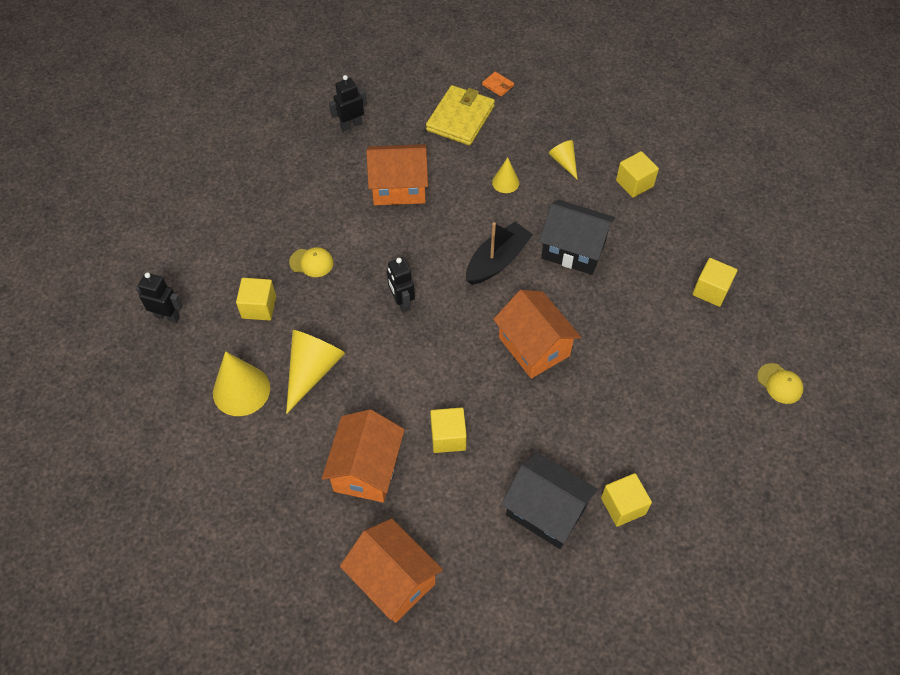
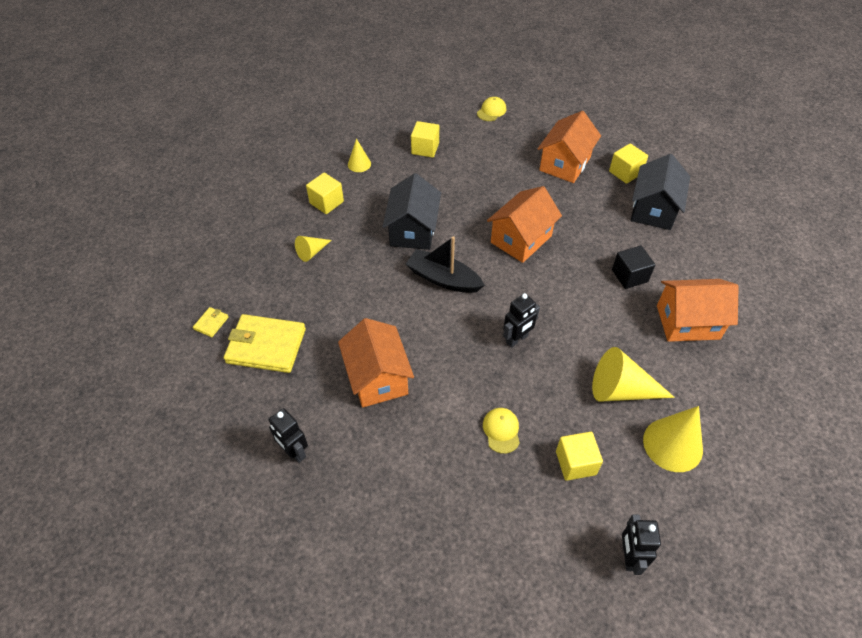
camera: 105 degrees left, 5 degrees down
(393, 580) = (759, 282): orange house -> orange house (565, 164)
(448, 437) = (629, 276): yellow cube -> black cube
(498, 85) = (211, 323): orange wallet -> yellow wallet
(505, 182) = (348, 291): yellow cone -> yellow cone (359, 164)

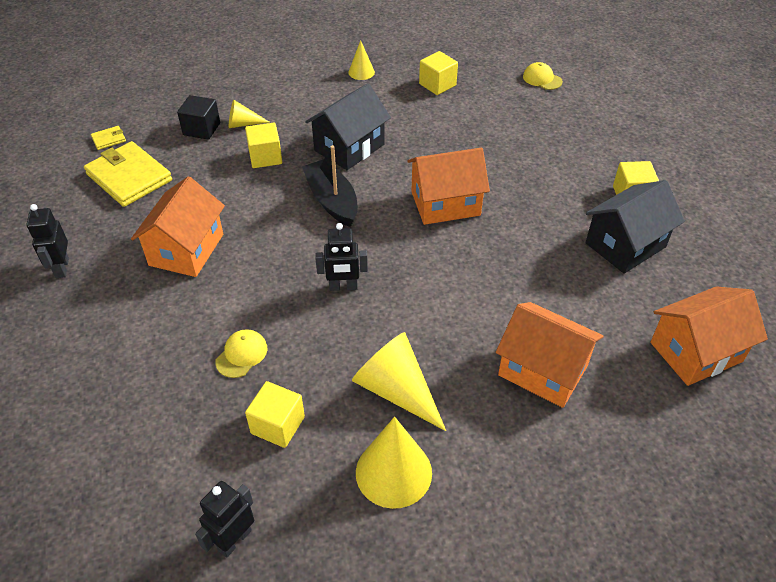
camera: 35 degrees right, 5 degrees down
(326, 202) = (299, 90): yellow cube -> yellow cube (265, 157)
(491, 111) = (542, 79): yellow cap -> yellow cap turned 120 degrees counterclockwise
(565, 164) = (569, 158): orange house -> orange house (696, 352)
(629, 276) = (525, 293): black cube -> black cube (201, 129)

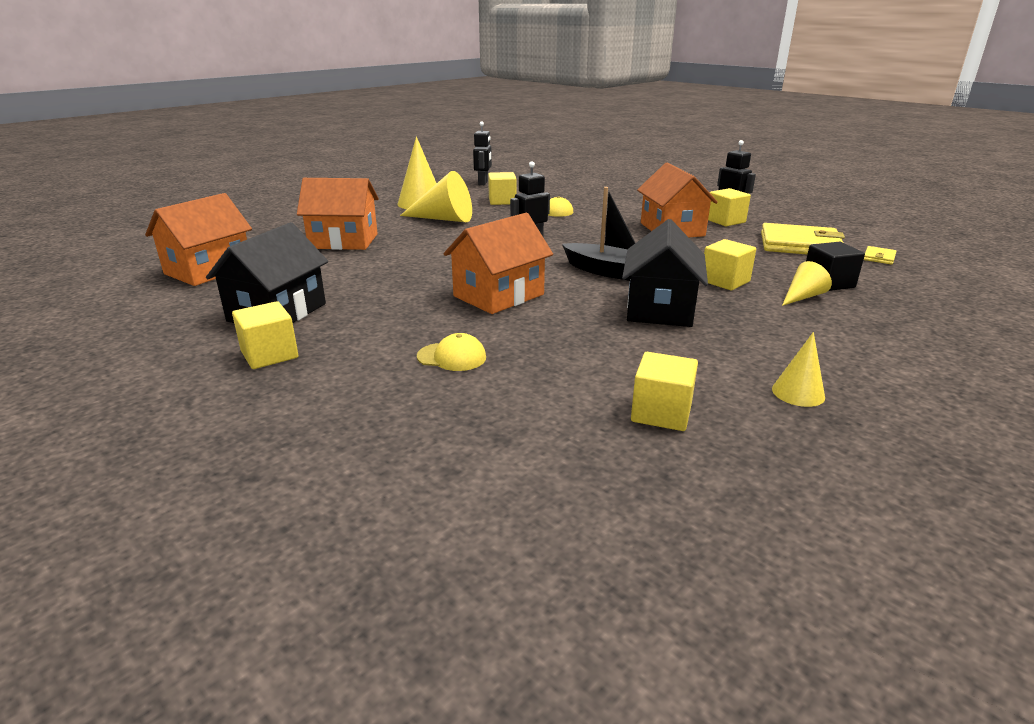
camera: 150 degrees right, 20 degrees down
(111, 245) = (725, 221): none -> yellow cube
(542, 79) = (486, 492): yellow cap -> yellow cap (452, 357)

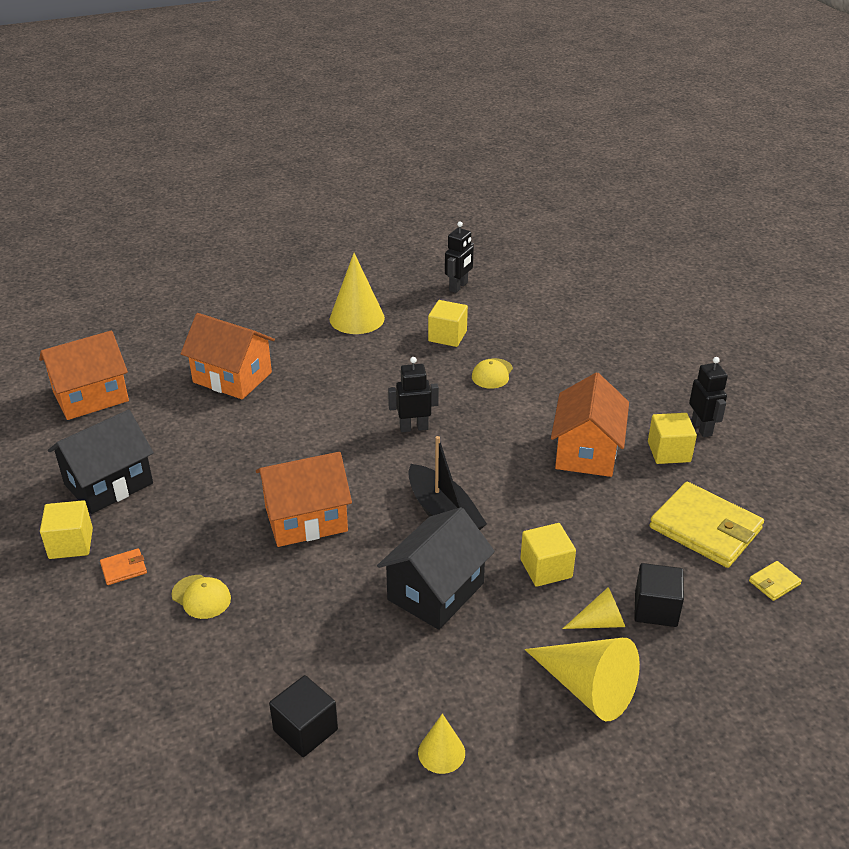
camera: 25 degrees right, 10 degrees up
(348, 358) = (123, 568): none -> orange wallet
(444, 219) = (357, 359): yellow cone -> yellow cone (587, 688)
(661, 413) = (305, 730): yellow cube -> black cube

